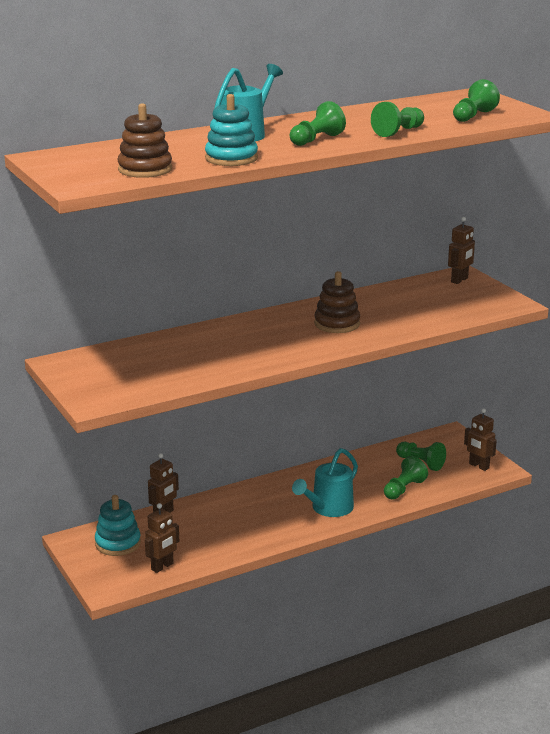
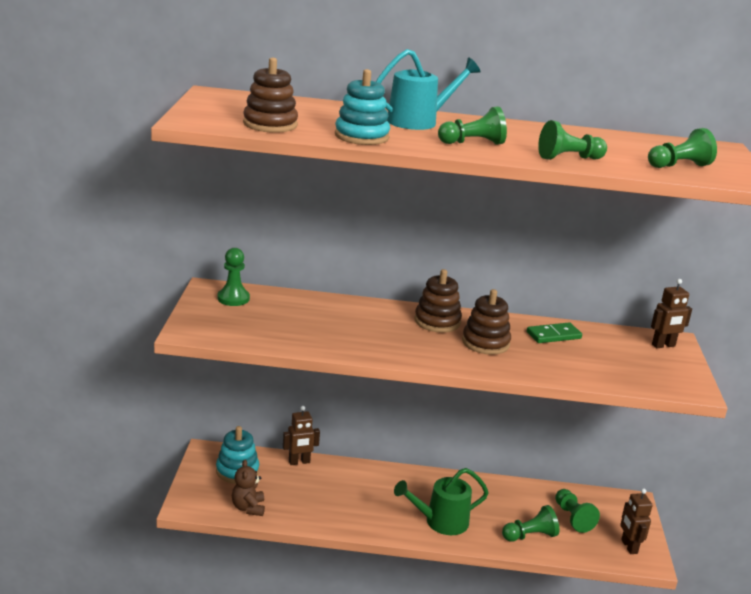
camera: 30 degrees right, 0 degrees up
(90, 363) = (233, 298): none -> green pawn
(162, 566) = (248, 508): brown robot -> brown teddy bear
(280, 321) = (437, 321): none -> brown stacking toy
(328, 508) = (440, 522): turquoise watering can -> green watering can
(377, 300) = (553, 335): none -> green domino

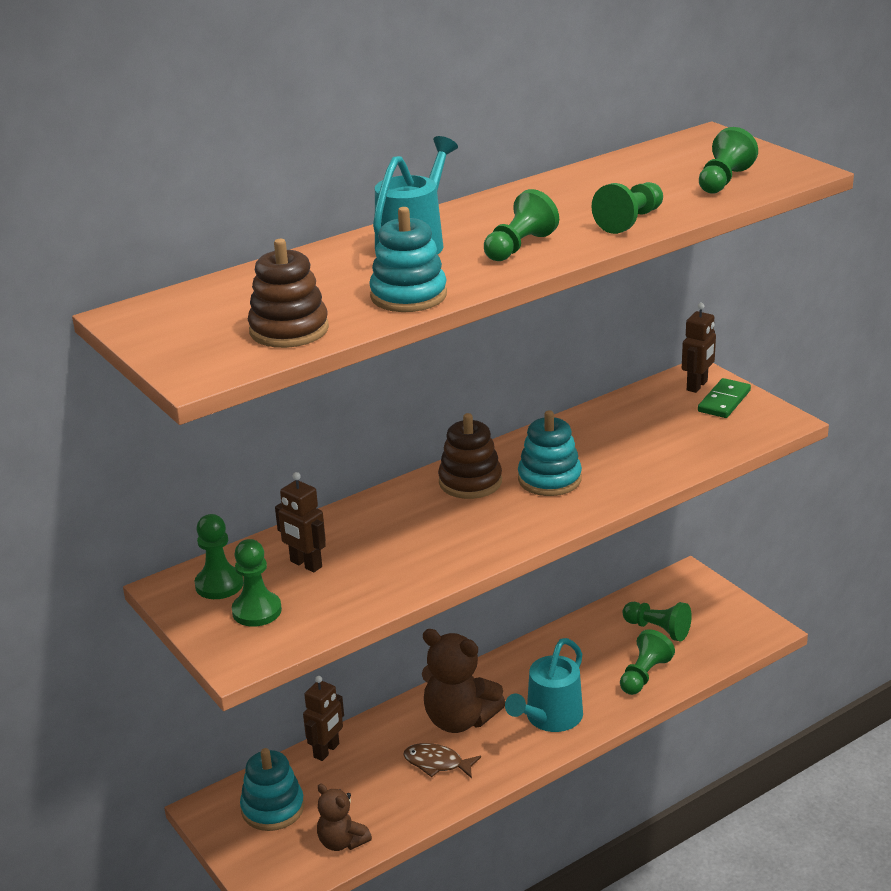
camera: 35 degrees left, 5 degrees up
(231, 318) = (257, 611): none -> green pawn
(347, 504) = (437, 763): none -> brown fish
(388, 491) = (459, 720): none -> brown teddy bear
(440, 522) = (549, 718): green watering can -> turquoise watering can
(485, 343) = (549, 479): brown stacking toy -> turquoise stacking toy
(553, 335) = (594, 432): green domino -> green domino (724, 401)
(629, 546) = (735, 627): brown robot -> brown robot (305, 564)

